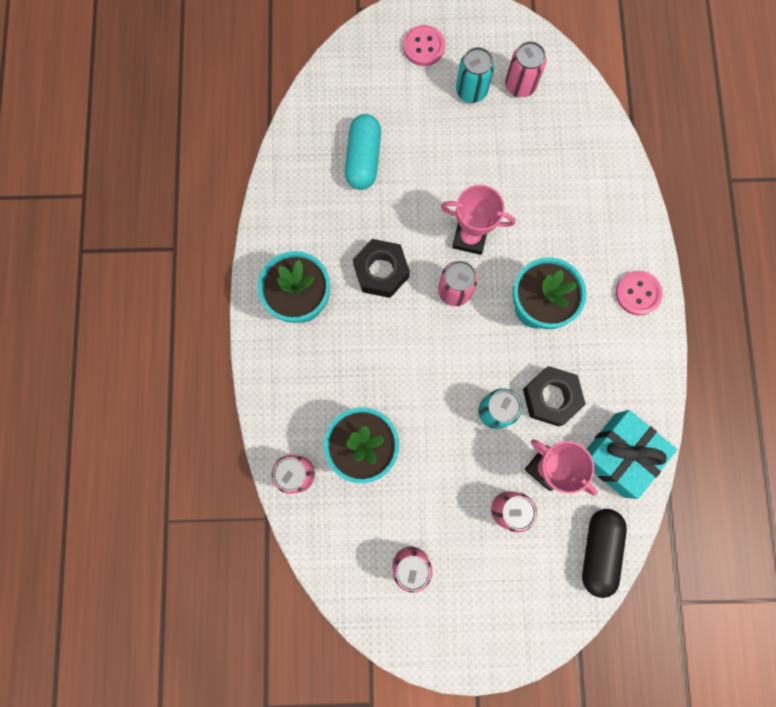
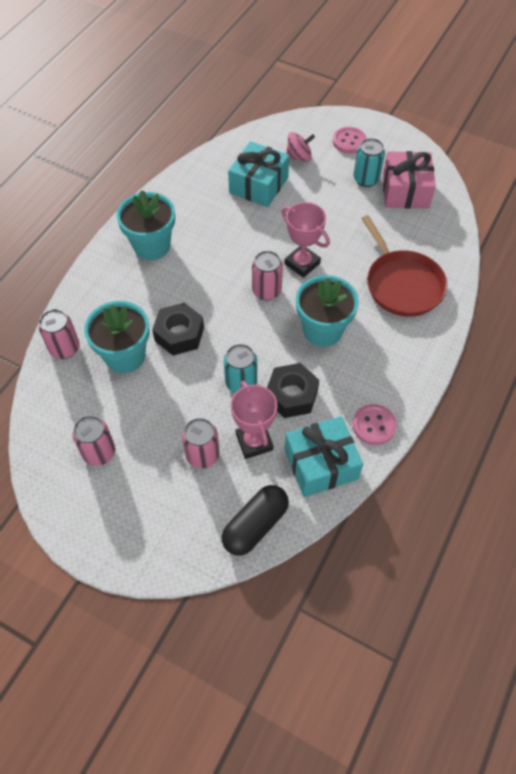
camera: 30 degrees right, 20 degrees down
(363, 159) = (258, 185): turquoise capsule -> turquoise gift
(381, 272) = (221, 254): black nut -> black nut (179, 334)
(383, 97) = (299, 157): none -> pink spinning top
(520, 85) = (405, 191): pink can -> pink gift
(581, 209) = (402, 284): none -> red pan
(637, 293) = (411, 359): pink button -> pink button (374, 425)

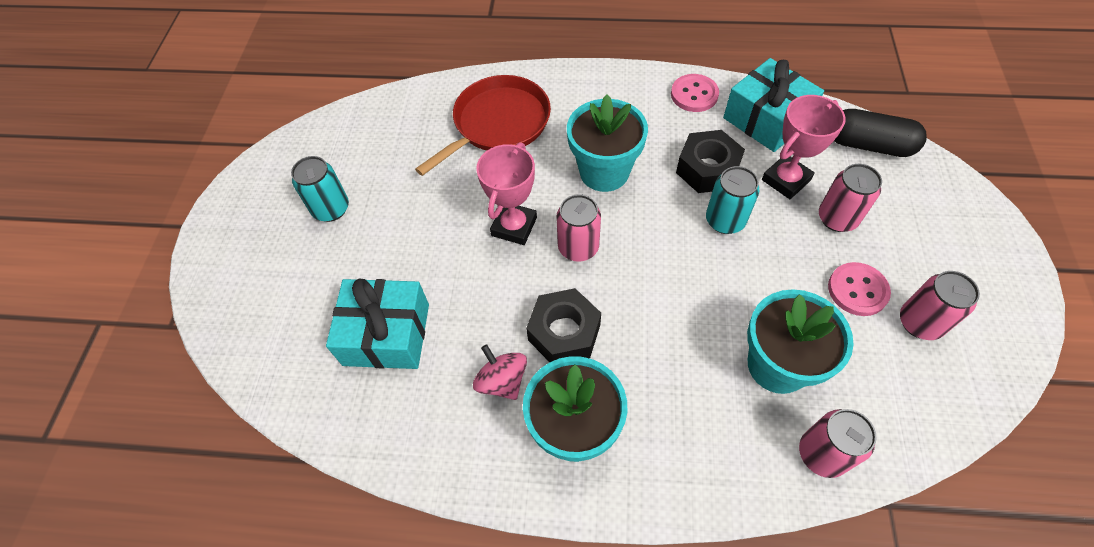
camera: 110 degrees left, 0 degrees up
(179, 334) = (703, 316): black nut -> black nut (564, 332)
(299, 157) = (308, 304): pink spinning top -> pink spinning top (502, 381)
(349, 141) = (256, 253): pink button -> pink button (857, 290)
(405, 191) = (340, 162): pink gift -> none

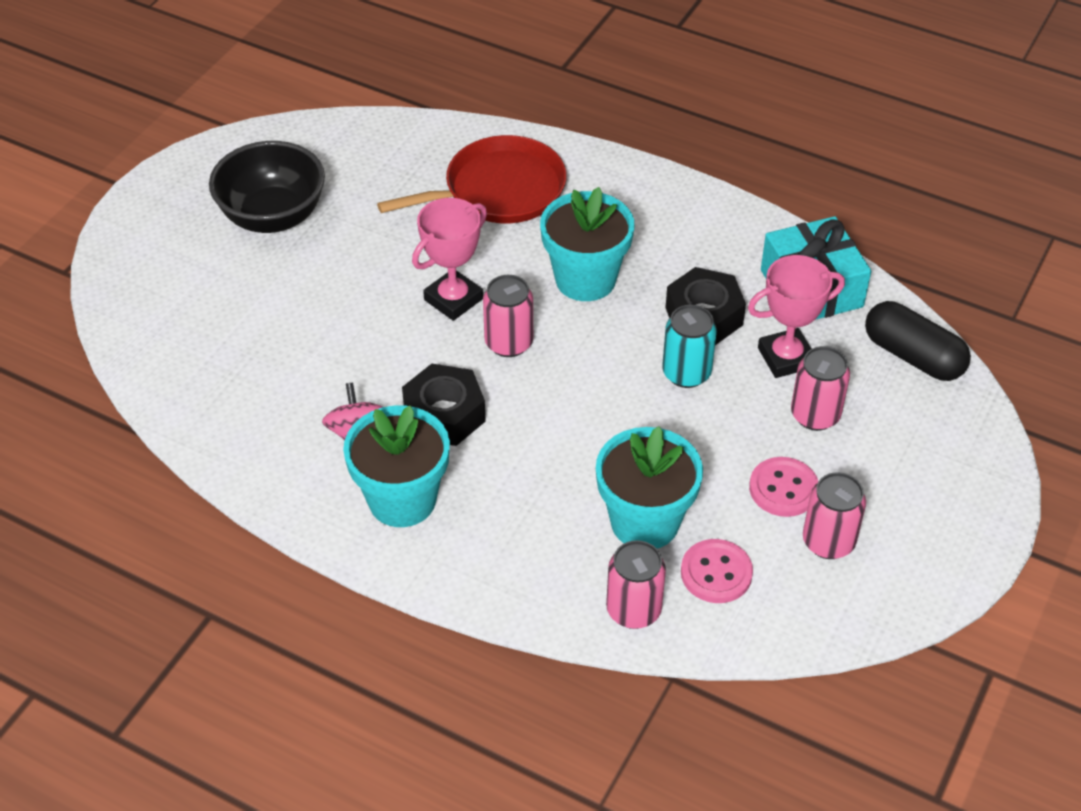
camera: 20 degrees right, 10 degrees down
(331, 209) = (273, 216): turquoise can -> black bowl
(386, 334) = (267, 352): turquoise gift -> none
(694, 94) = (745, 234): pink button -> pink button (716, 573)

